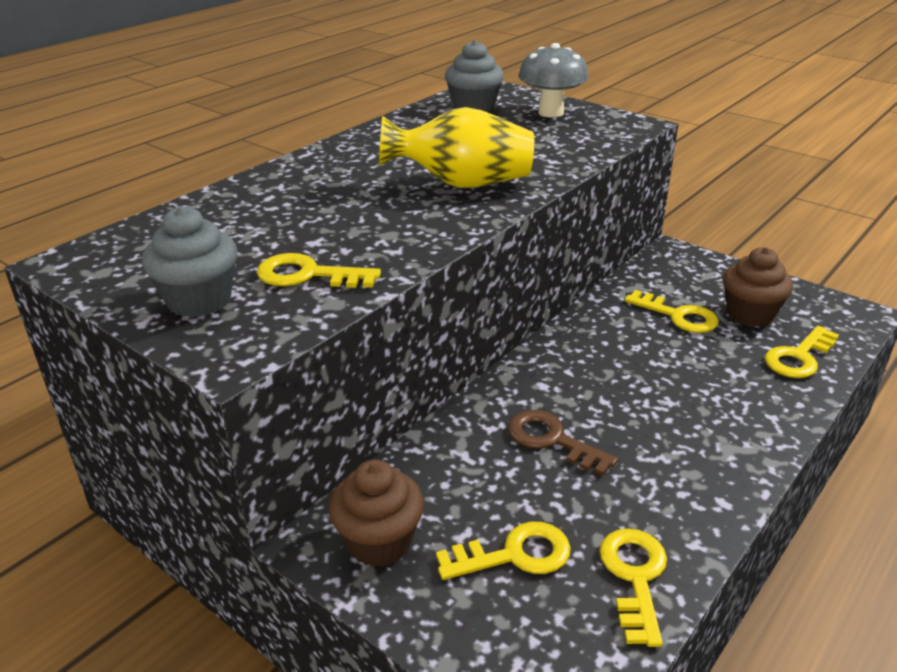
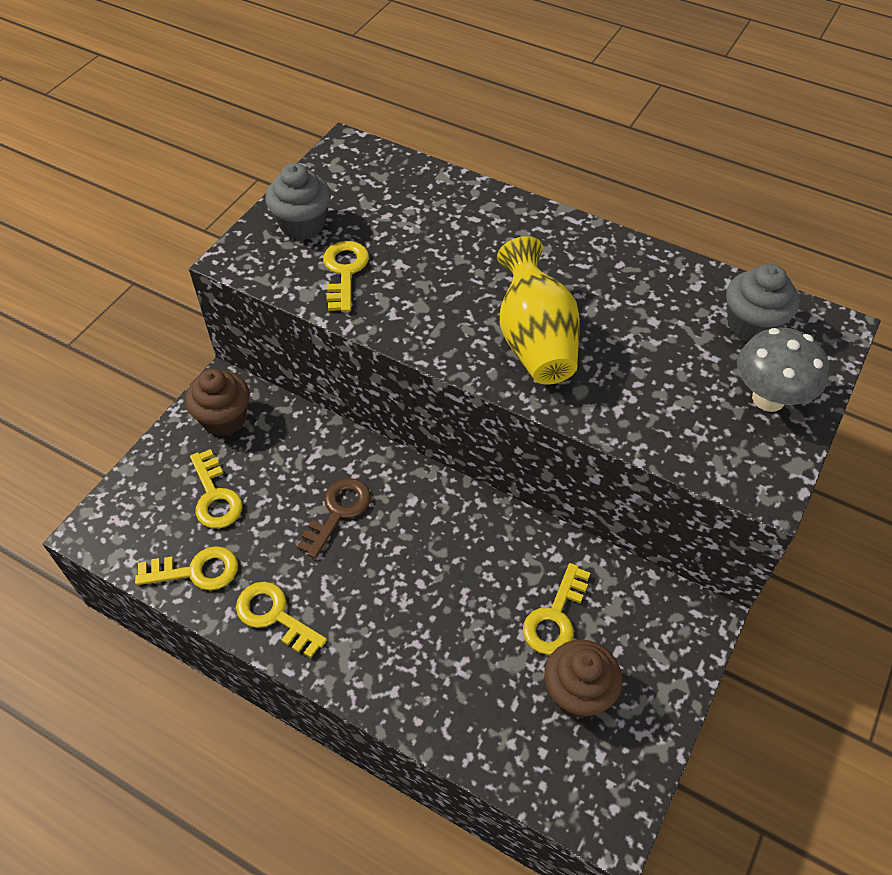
camera: 80 degrees right, 20 degrees up
(798, 357) = (500, 733): yellow key -> yellow key (275, 616)

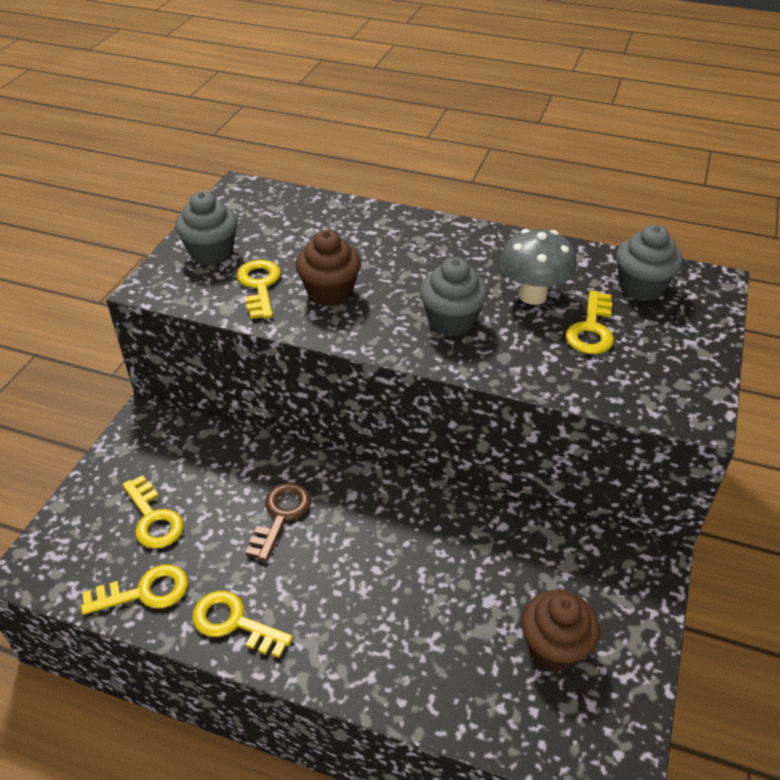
camera: 10 degrees left, 10 degrees down
(224, 418) = (151, 447): brown cupcake -> brown cupcake (330, 293)
(535, 340) = (451, 321): yellow vase -> grey cupcake
(555, 617) = (514, 580): yellow key -> yellow key (591, 329)
(768, 398) = (674, 343): grey mushroom -> grey mushroom (532, 295)

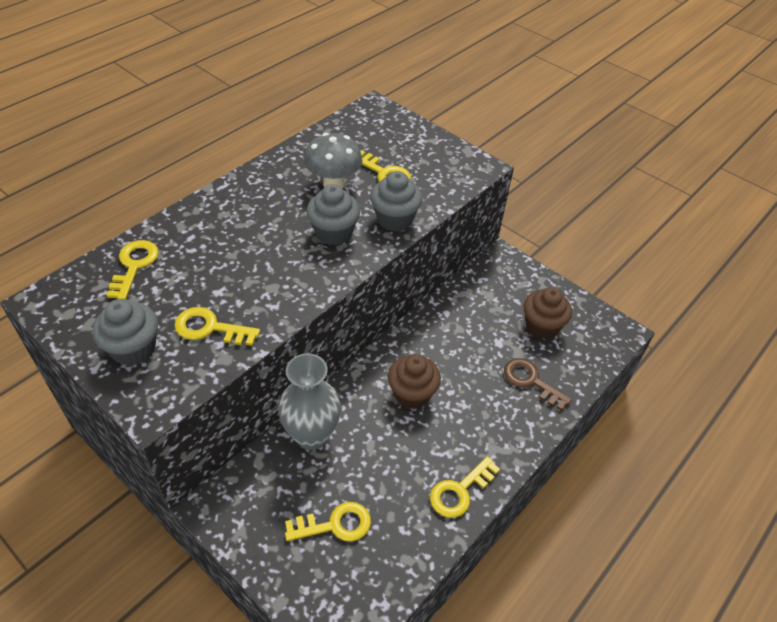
camera: 70 degrees left, 5 degrees up
(145, 592) = (407, 547): yellow key -> yellow key (134, 266)
(254, 461) = (311, 435): none -> grey vase
(281, 515) = (377, 433): brown key -> brown key (531, 381)
(330, 293) = (253, 287): brown cupcake -> brown cupcake (412, 394)
(641, 287) = (359, 136): grey cupcake -> grey cupcake (394, 219)

